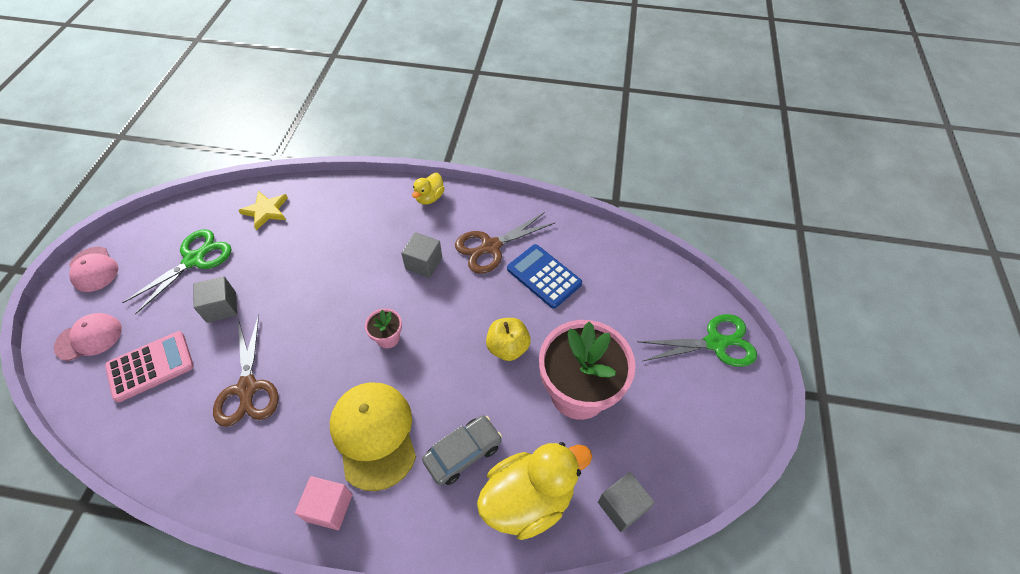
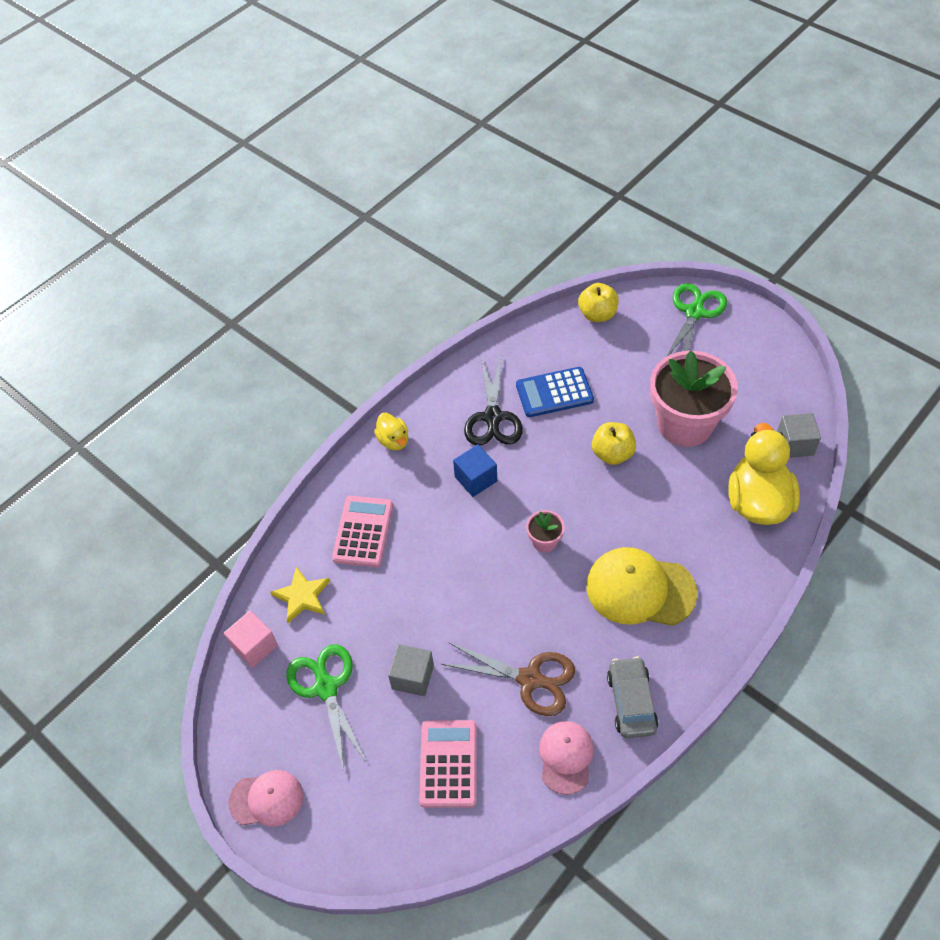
camera: 55 degrees left, 0 degrees up
(89, 338) = (370, 820): pink cap -> pink cap (566, 757)
(329, 507) = (690, 647): pink cube -> pink cube (254, 646)
(337, 218) = (363, 532): none -> pink calculator
(424, 263) = (476, 479): grey cube -> blue cube
(463, 453) = (694, 529): grey car -> grey car (631, 702)
(491, 247) = (493, 417): brown scissors -> black scissors
(650, 269) = (597, 314): none -> yellow apple

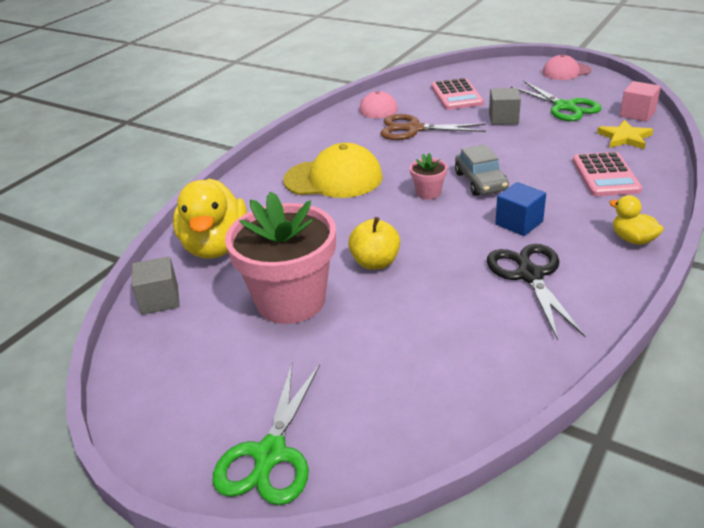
camera: 170 degrees right, 20 degrees down
(554, 393) = (463, 311): blue calculator -> none
(597, 314) = (433, 427): yellow apple -> none
(631, 702) = (335, 130): grey car -> grey car (480, 182)

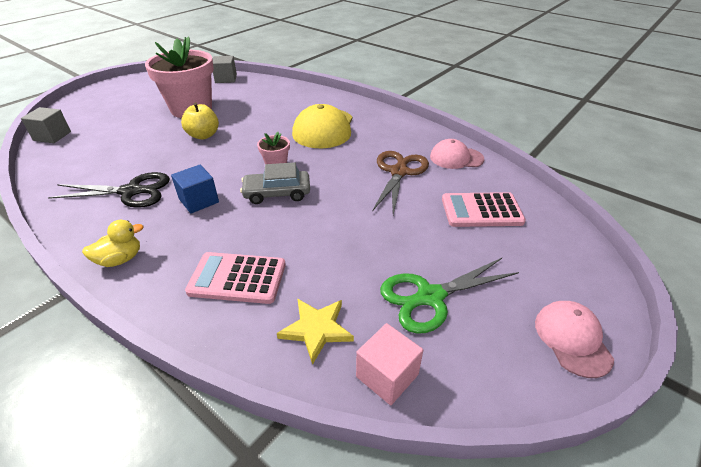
camera: 95 degrees right, 5 degrees up
(216, 246) = (264, 90): yellow duck -> none
(270, 454) = (91, 102): green scissors -> none
(503, 118) = (407, 234): grey cube -> grey cube (52, 136)

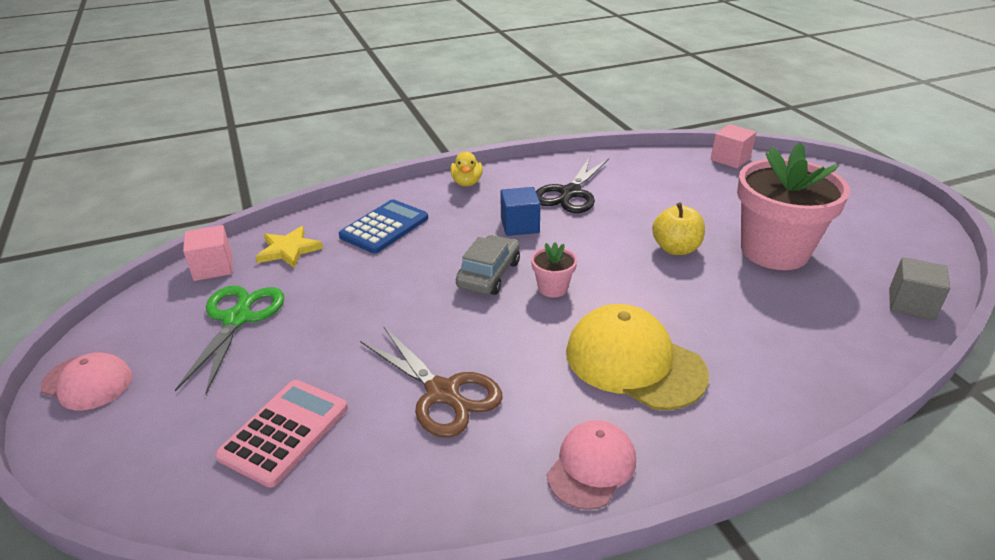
camera: 120 degrees right, 5 degrees down
(52, 136) = (730, 159): grey cube -> pink cube
(237, 278) = (384, 227): pink calculator -> blue calculator
(456, 158) = (420, 487): pink cap -> pink cap (591, 466)

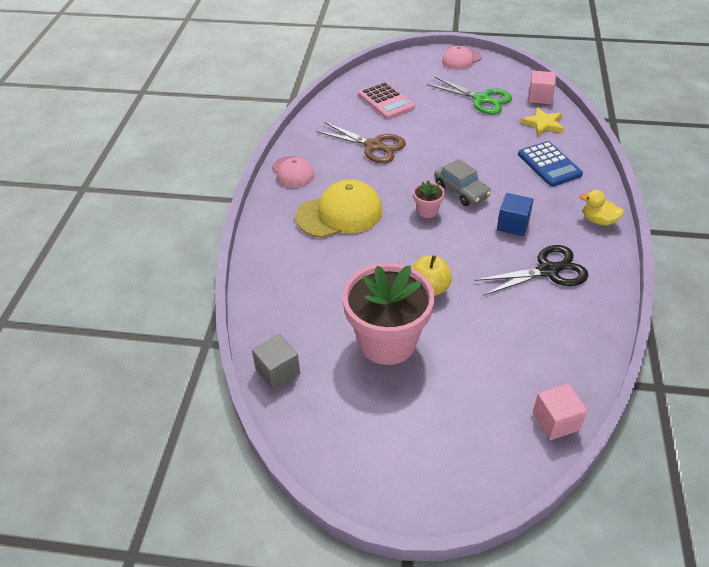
camera: 120 degrees right, 10 degrees up
(442, 393) = (373, 146): brown scissors -> brown scissors turned 135 degrees counterclockwise
(570, 193) = (548, 271): black scissors -> black scissors turned 105 degrees clockwise

